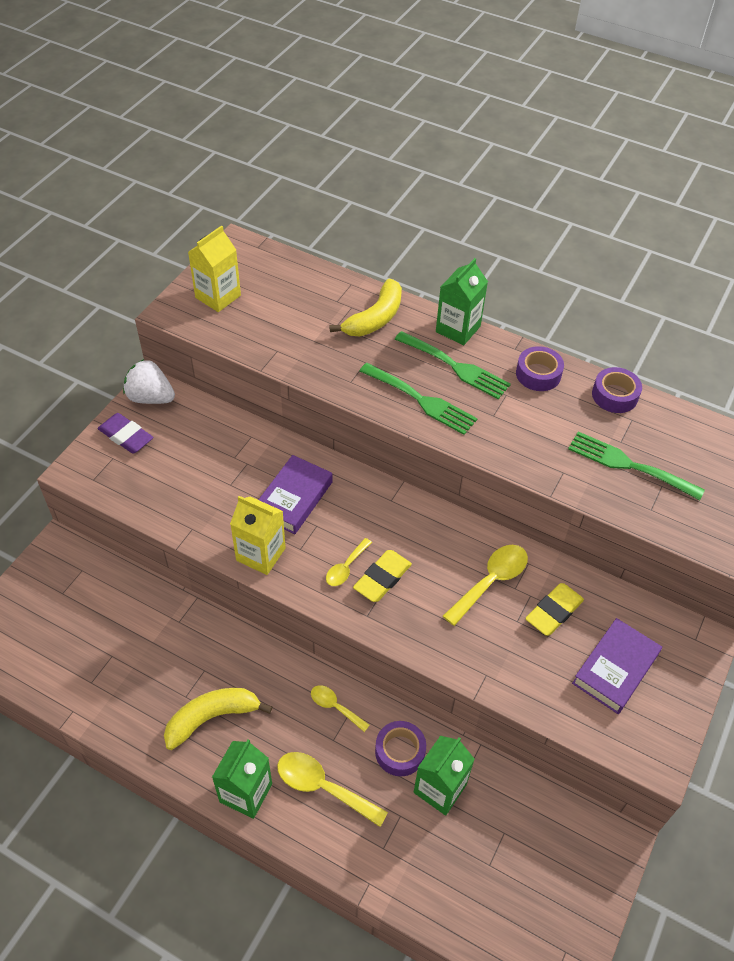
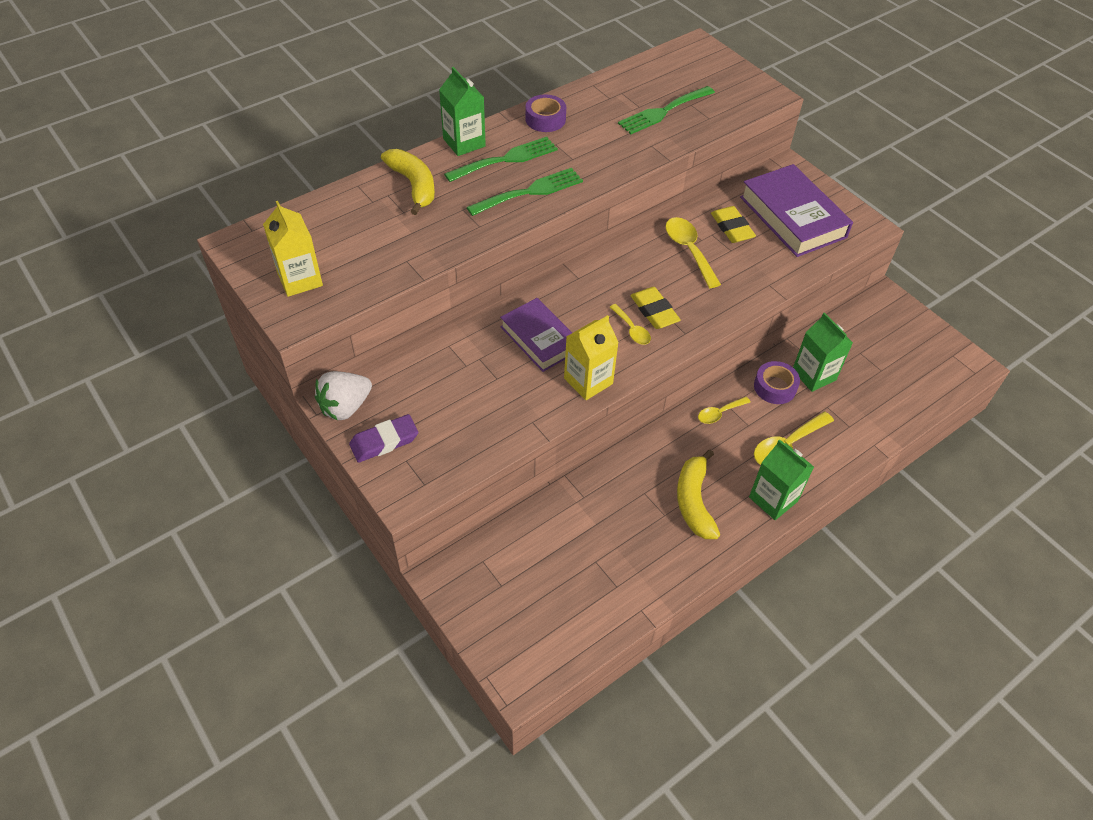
camera: 65 degrees left, 0 degrees up
(614, 395) = (593, 91): purple tape -> none
(615, 669) = (792, 217): purple book -> purple book, size x1.52

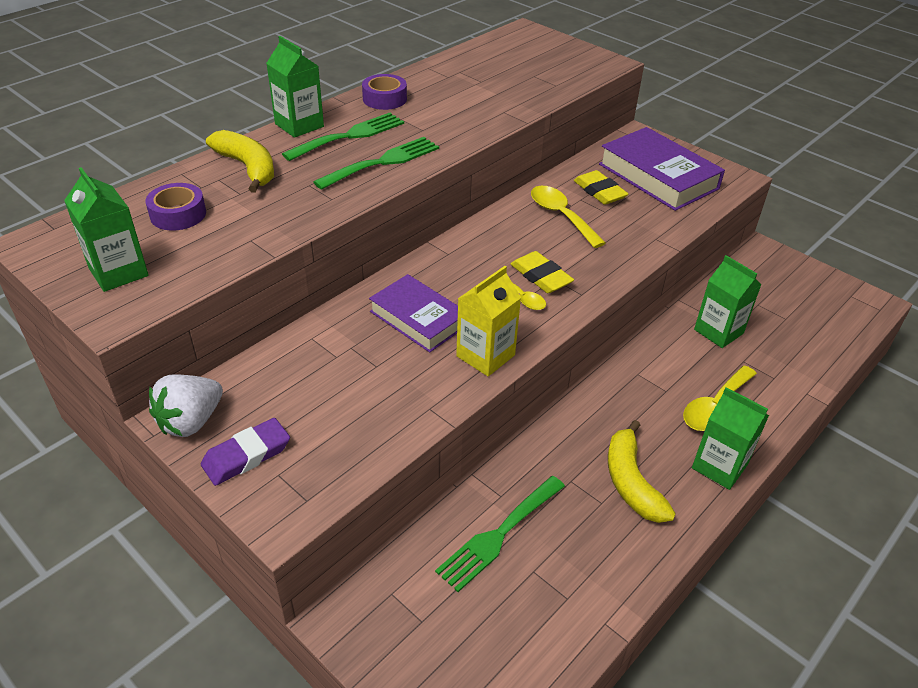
camera: 10 degrees left, 10 degrees down
(300, 279) = (118, 272): yellow carton -> green carton
(663, 111) = (507, 83): green fork -> green fork (499, 535)
(719, 413) = (631, 382): yellow spoon -> none
(775, 387) = (682, 348): purple tape -> purple tape (178, 214)

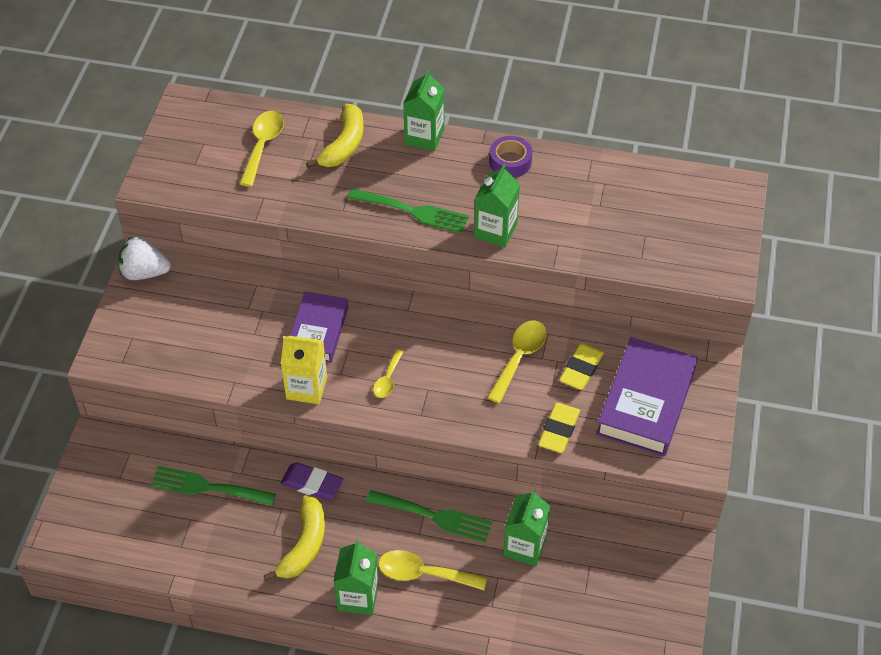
camera: 60 degrees right, 10 degrees up
(118, 272) = (186, 159): green carton -> green carton (495, 231)
(178, 214) = (263, 146): purple tape -> yellow spoon
(246, 455) = (136, 314): purple eraser -> purple eraser (312, 484)
(349, 136) = (434, 173): green fork -> green fork (434, 516)
(541, 276) = (423, 380): yellow eraser -> yellow eraser (558, 430)
(631, 482) = (304, 545): yellow banana -> yellow banana turned 150 degrees clockwise

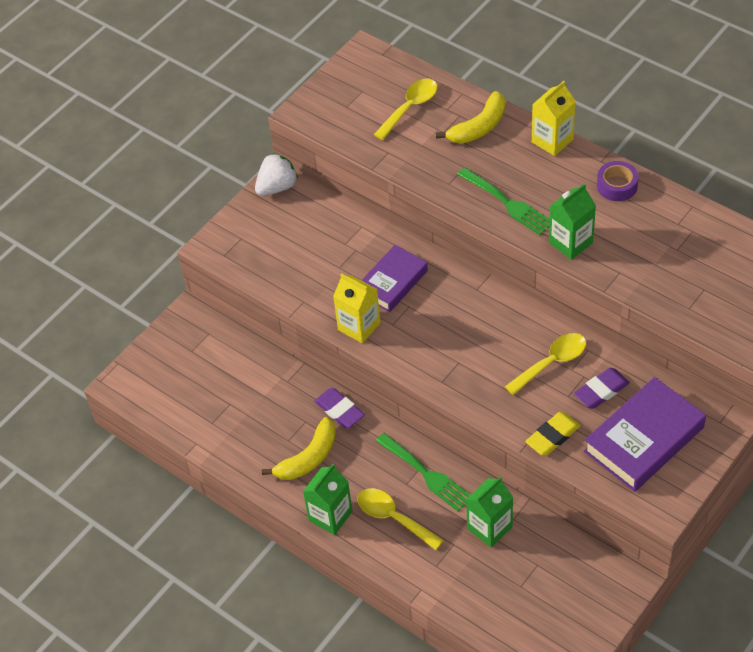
camera: 30 degrees right, 0 degrees up
(144, 272) = (277, 187): white strawberry -> white strawberry turned 105 degrees clockwise
(207, 487) = (255, 383): green fork -> none
(388, 379) = (429, 342): yellow spoon -> none
(424, 137) = (552, 141): green carton -> yellow carton
(581, 369) = (601, 391): yellow eraser -> purple eraser

